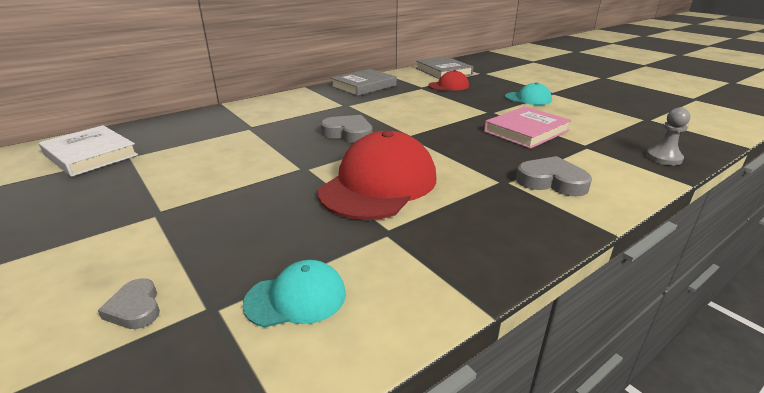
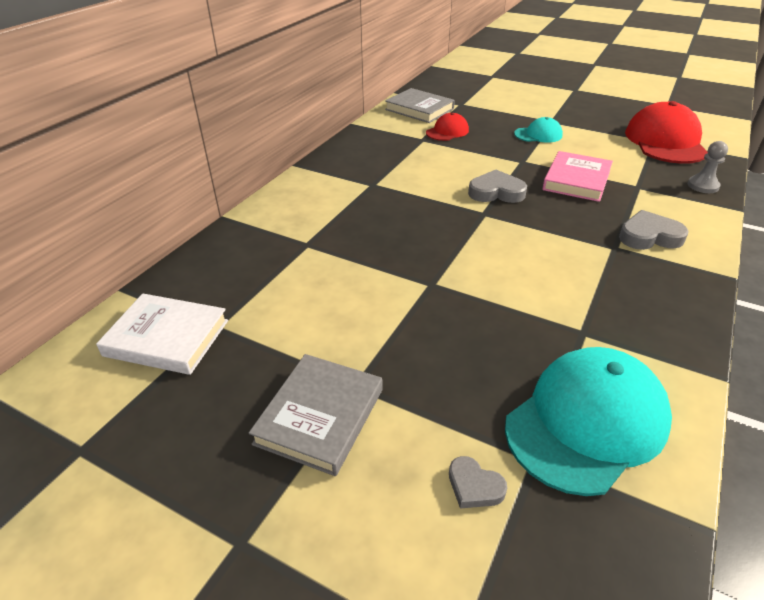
camera: 25 degrees left, 10 degrees up
(296, 298) = (586, 422): turquoise cap -> turquoise cap, size x1.97
(349, 133) = (422, 225): grey heart -> grey heart (496, 192)
(363, 86) = (359, 150): grey book -> grey book (319, 416)
(379, 184) = (520, 282): red cap -> red cap (665, 141)

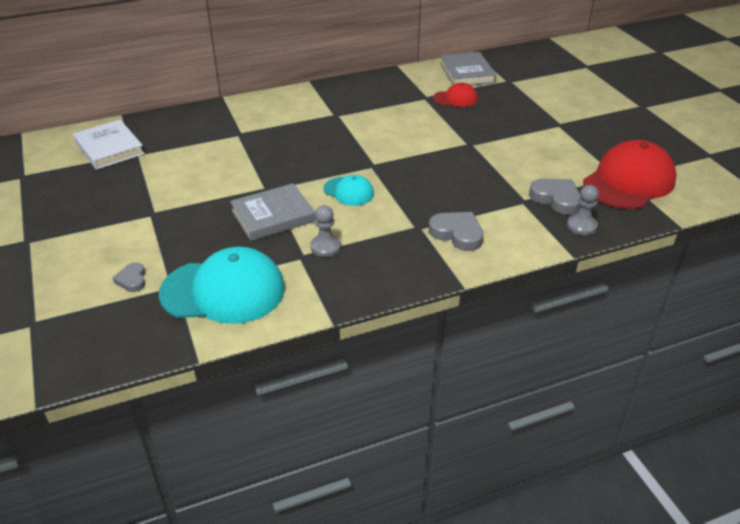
camera: 40 degrees right, 0 degrees up
(319, 416) = (118, 216): grey book -> grey book (273, 216)
(496, 192) = (407, 156): grey heart -> grey heart (556, 199)
(538, 135) = (524, 130): turquoise cap -> turquoise cap (349, 191)
(576, 180) = (483, 175): pink book -> none
(584, 309) = (325, 247): none -> grey pawn

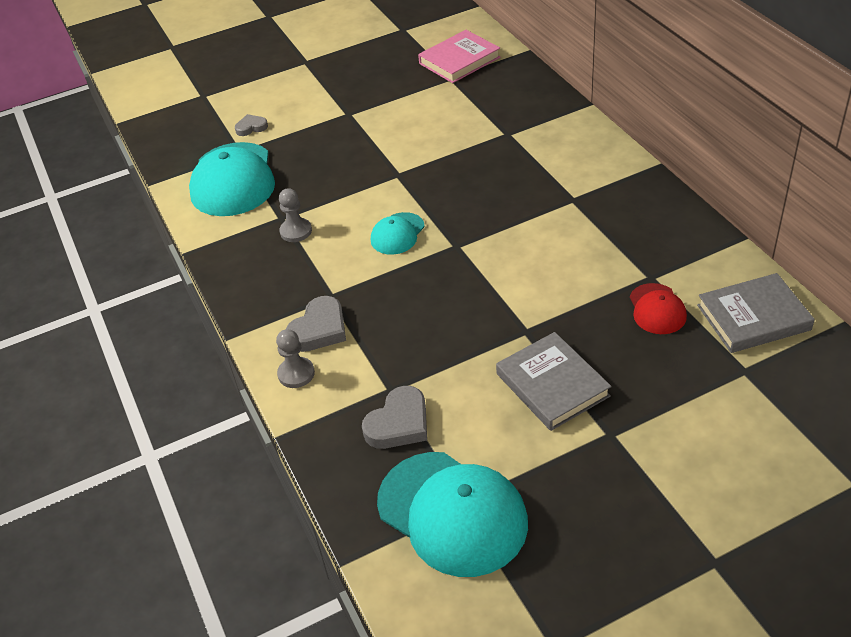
camera: 90 degrees right, 5 degrees up
(109, 148) = (459, 60): white book -> pink book
(273, 216) = (348, 187): grey book -> grey book (552, 385)
(581, 226) = (338, 448): grey pawn -> grey pawn (296, 374)
(629, 181) = (452, 513): red cap -> turquoise cap

